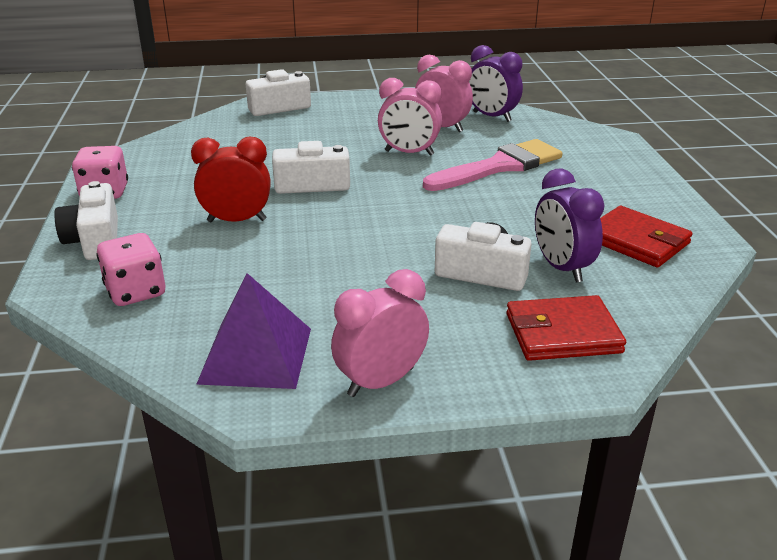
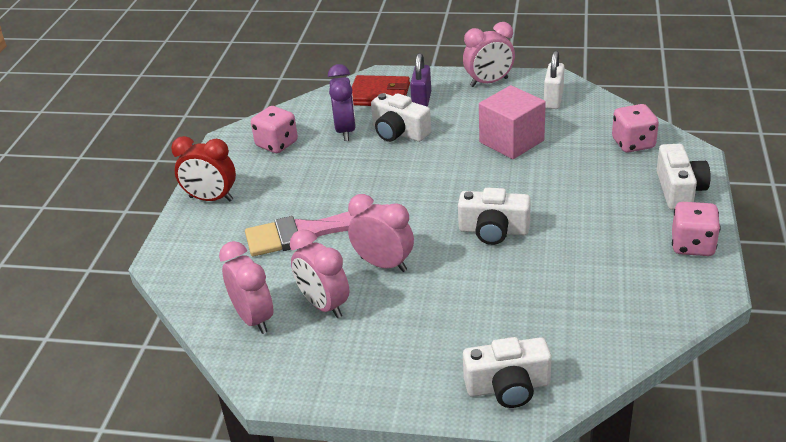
camera: 160 degrees left, 5 degrees up
(237, 220) = (564, 196): red clock -> red clock (211, 199)
(256, 355) = (553, 100): purple pyramid -> white padlock
(313, 277) = (511, 141): none -> pink cube
(481, 328) = (421, 101): none -> purple padlock
(491, 117) = (254, 318): purple clock -> pink clock
(636, 241) = (277, 144): red wallet -> pink dice

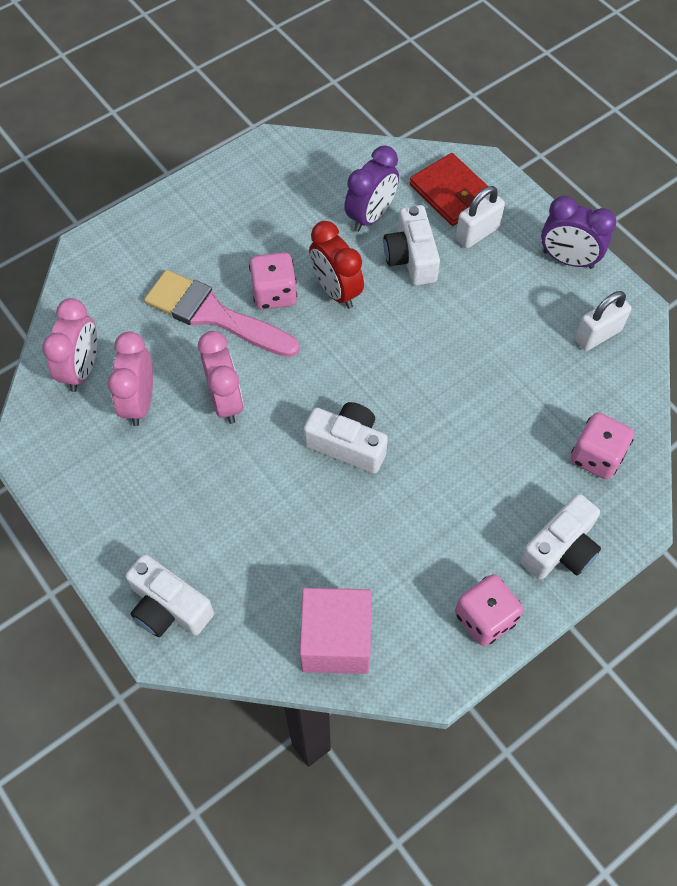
camera: 40 degrees right, 25 degrees up
(211, 199) = (184, 209): red clock -> red clock (336, 291)
(277, 144) = (299, 185): pink dice -> pink dice (274, 294)
(421, 101) = (477, 233): purple padlock -> white padlock
(489, 82) = (568, 260): pink clock -> purple clock
(493, 230) = (347, 444): white camera -> white camera turned 150 degrees clockwise
(511, 141) = (492, 355): pink cube -> pink cube (336, 640)

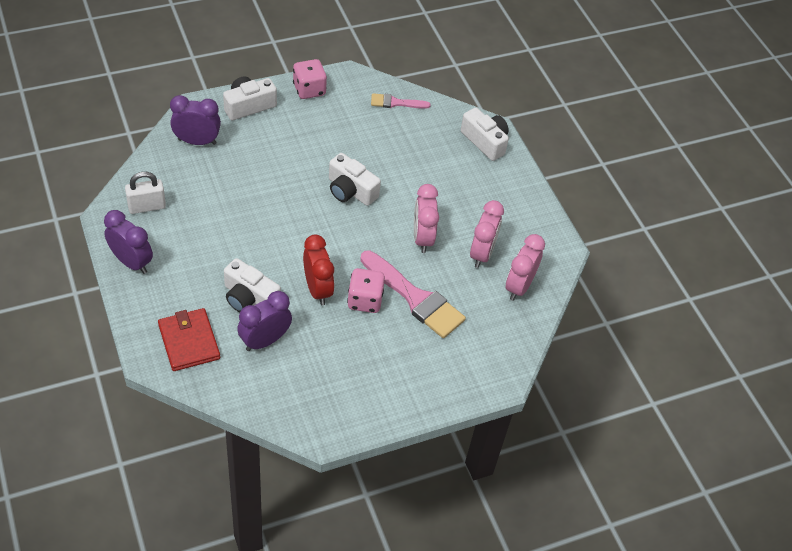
camera: 170 degrees left, 10 degrees down
(336, 640) = (395, 103): pink cube -> pink brush
(411, 257) = (249, 298): white camera -> white camera turned 120 degrees clockwise
(477, 233) = (188, 302): white padlock -> none
(596, 456) = (197, 141): pink dice -> purple clock

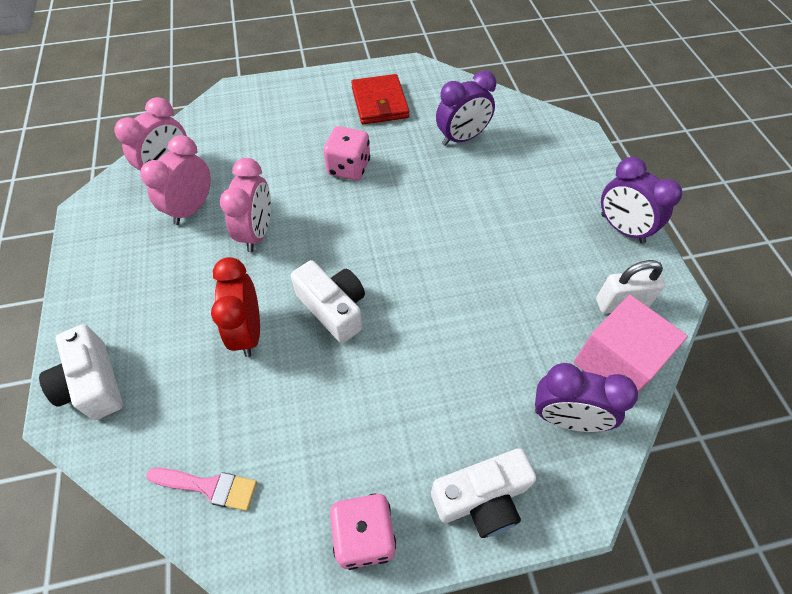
camera: 165 degrees left, 5 degrees up
(159, 171) = (616, 363): none -> pink cube
(189, 341) = (540, 143): red wallet -> red wallet (379, 103)
(249, 298) = (478, 179): white camera -> none
(318, 289) = (400, 183): red clock -> red clock (248, 332)
(415, 298) = (291, 166): pink brush -> none

